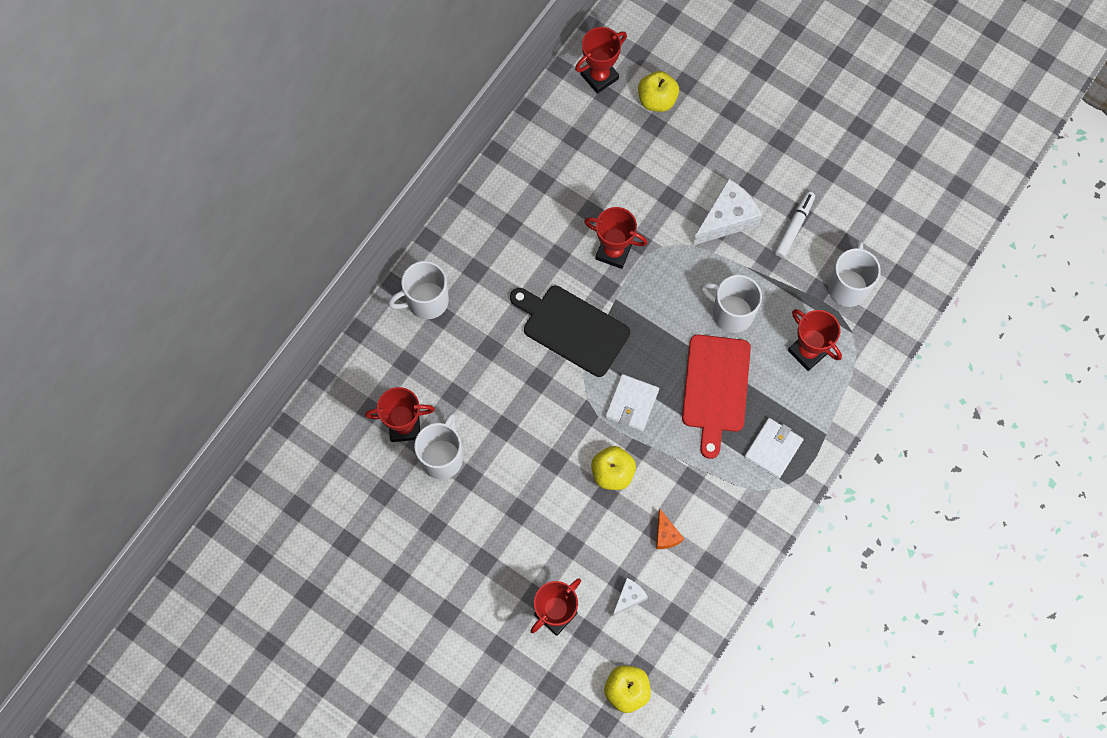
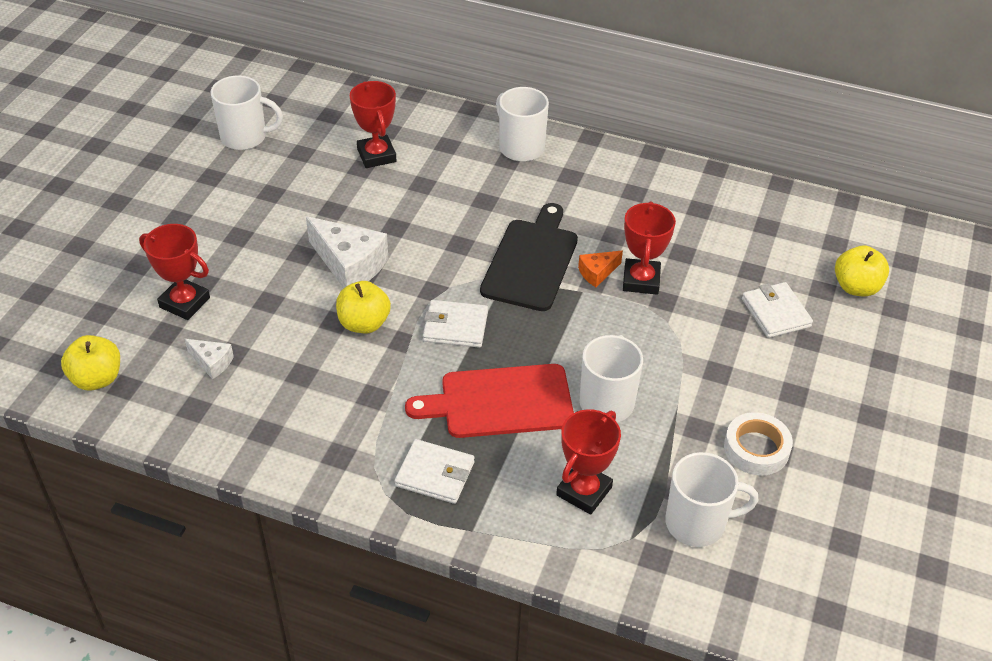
camera: 75 degrees right, 25 degrees down
(442, 457) = (349, 187): white mug -> white mug (245, 137)
(599, 76) = (855, 233): red trophy -> none
(666, 534) = (296, 384): orange cheese -> orange cheese (597, 273)
(670, 166) = (776, 313): none -> white wallet
(727, 219) = (733, 377): white cheese -> white cheese (349, 265)
(794, 227) = (756, 449): white marker -> white tape

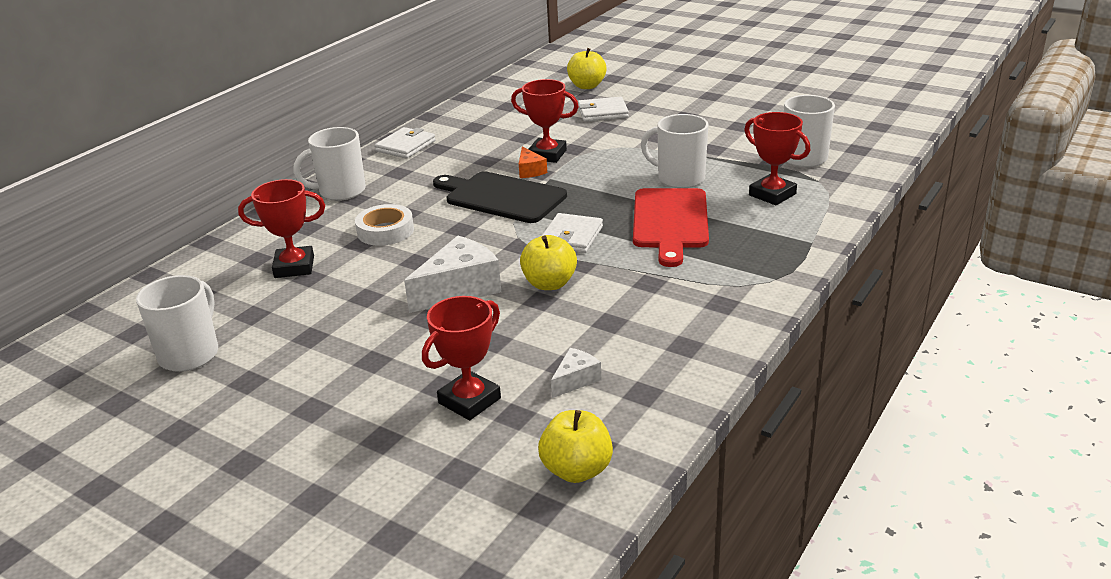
camera: 75 degrees left, 15 degrees down
(435, 474) = (749, 256): white wallet -> white wallet (406, 146)
(756, 449) = (736, 132): white tape -> white tape (385, 231)

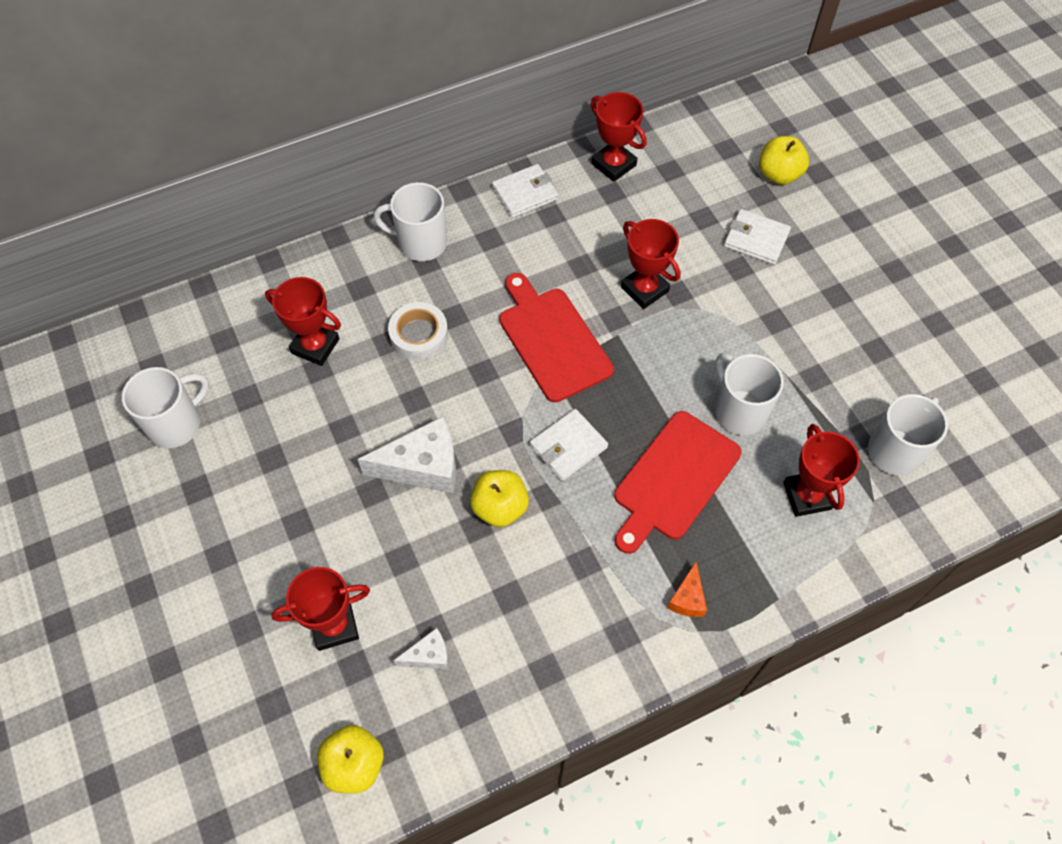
camera: 30 degrees right, 30 degrees up
(462, 116) = (613, 164): none -> red trophy
(501, 197) = (552, 340): black cutting board -> red cutting board
(530, 171) = (609, 309): orange cheese -> orange cheese (687, 598)

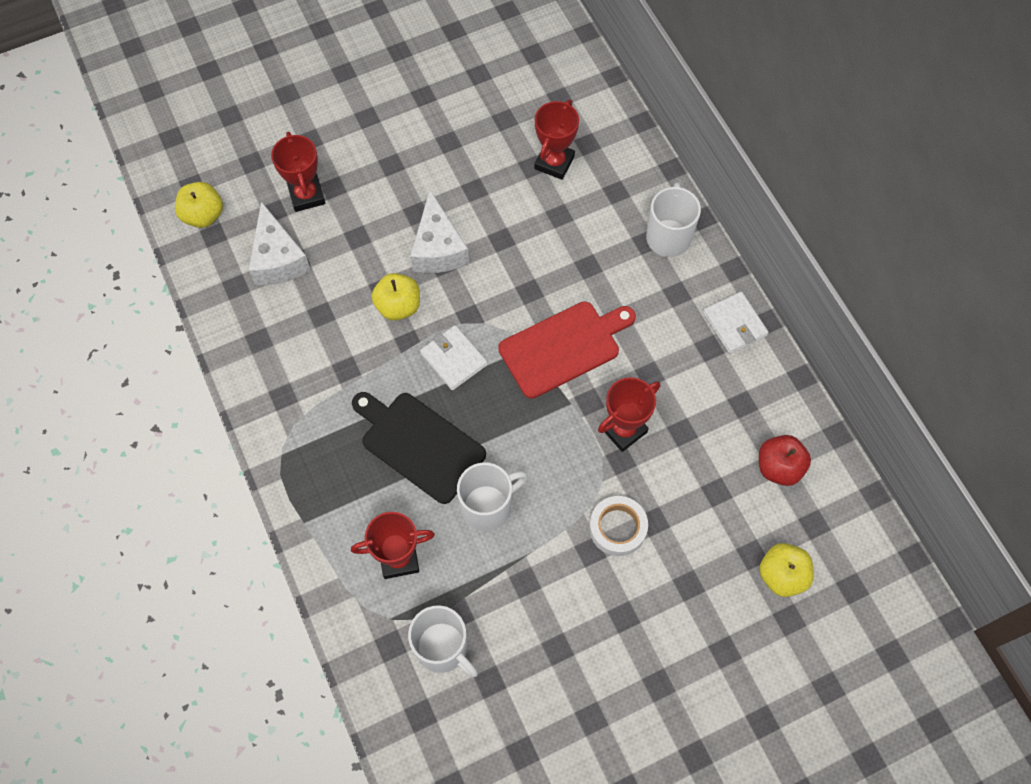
camera: 90 degrees right, 5 degrees up
(176, 424) = (480, 75): white mug -> none
(419, 335) = (567, 239): white tape -> white tape (617, 528)
(428, 655) = (278, 259): white cheese -> white cheese, size x1.93
(613, 164) = (779, 407): red trophy -> none
(674, 479) = (419, 444): red cutting board -> black cutting board
(675, 169) = (779, 467): none -> red apple
(687, 598) = (309, 448): orange cheese -> none
(756, 239) = (691, 542): white wallet -> none

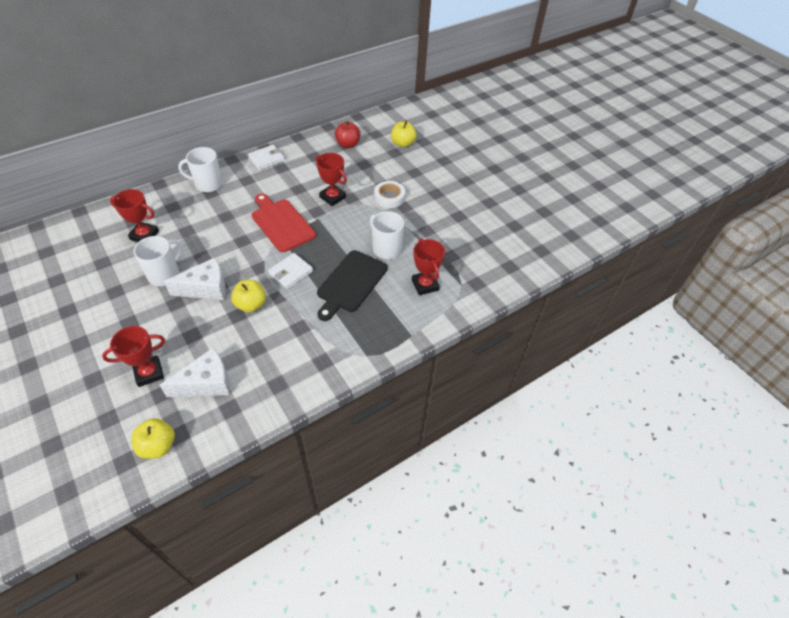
camera: 100 degrees left, 15 degrees down
(443, 648) = (471, 260): white mug -> white mug (165, 274)

